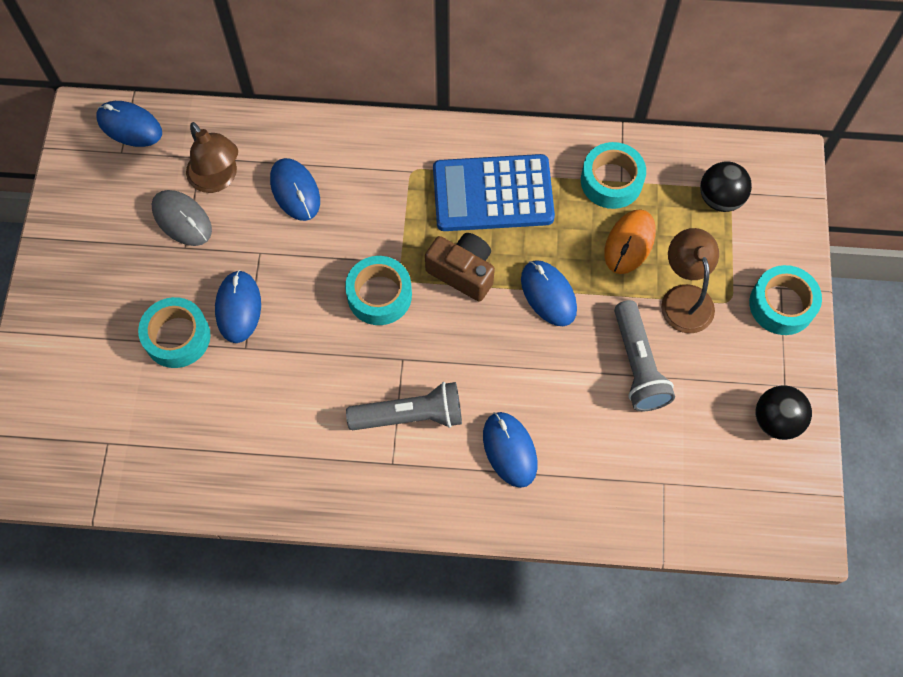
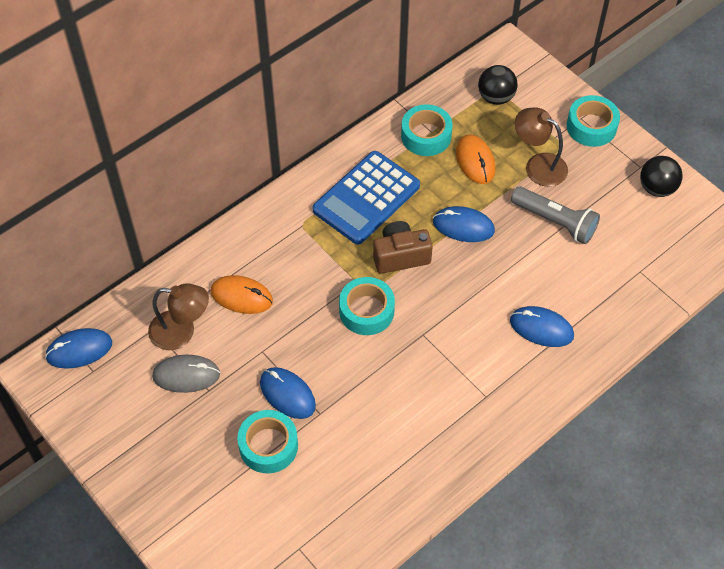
camera: 45 degrees left, 10 degrees down
(295, 191) = (241, 296): blue mouse -> orange mouse
(410, 416) = (465, 361): grey flashlight -> none

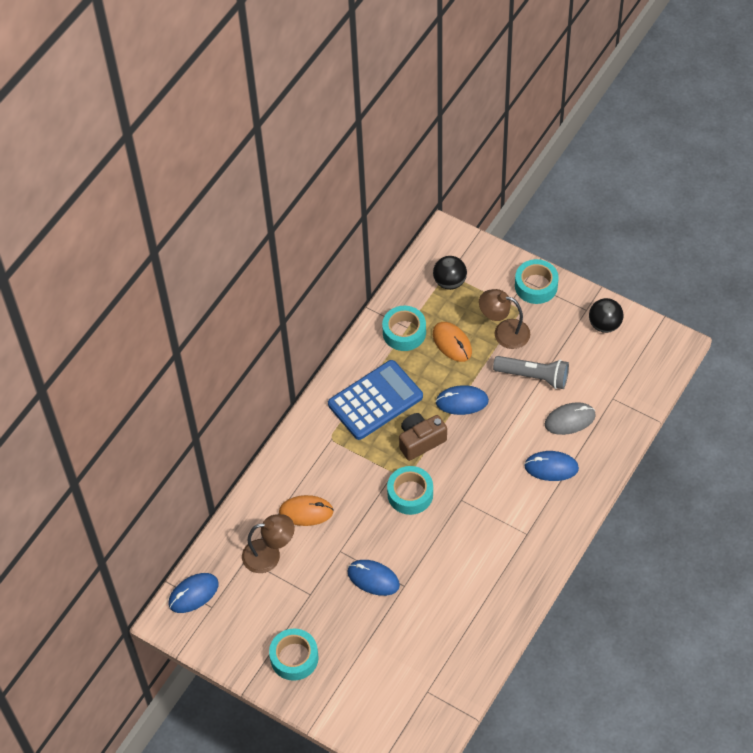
camera: 15 degrees left, 0 degrees up
(186, 375) = (288, 588): grey mouse -> grey mouse (570, 420)
(268, 446) = (374, 622): turquoise tape -> turquoise tape (294, 658)
(366, 198) = (375, 400): blue calculator -> blue calculator turned 150 degrees counterclockwise

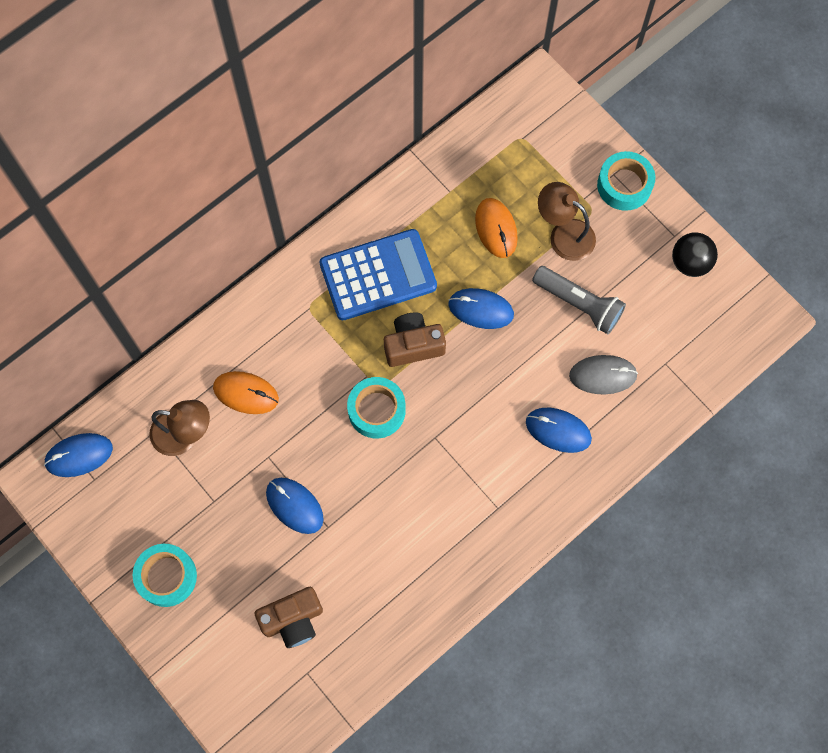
camera: 15 degrees right, 15 degrees up
(402, 658) = (293, 620): none -> brown camera
(404, 332) = (443, 197): turquoise tape -> none
(449, 282) = (521, 148): black ball -> none

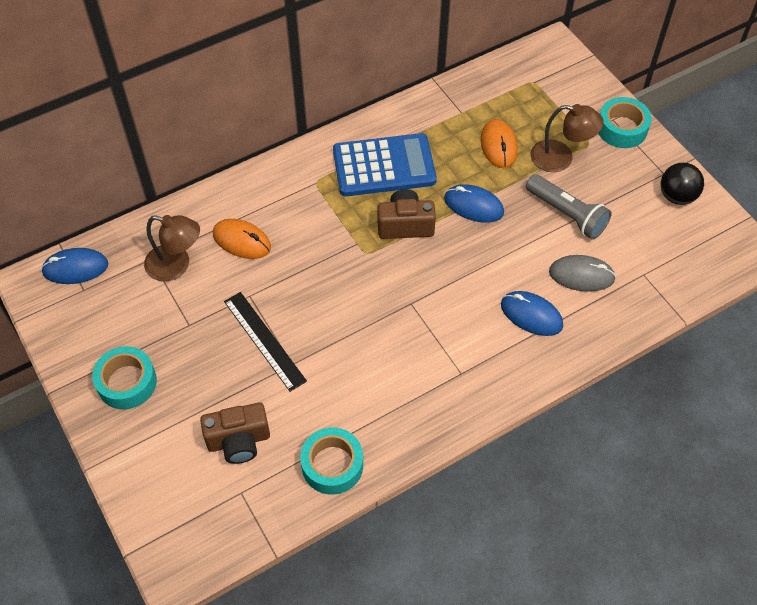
camera: 10 degrees right, 15 degrees down
(294, 506) = (264, 340): blue mouse -> black ruler
(376, 410) = (360, 272): turquoise tape -> turquoise tape (332, 465)
(564, 234) = (560, 158): brown lamp -> brown lamp turned 150 degrees clockwise

